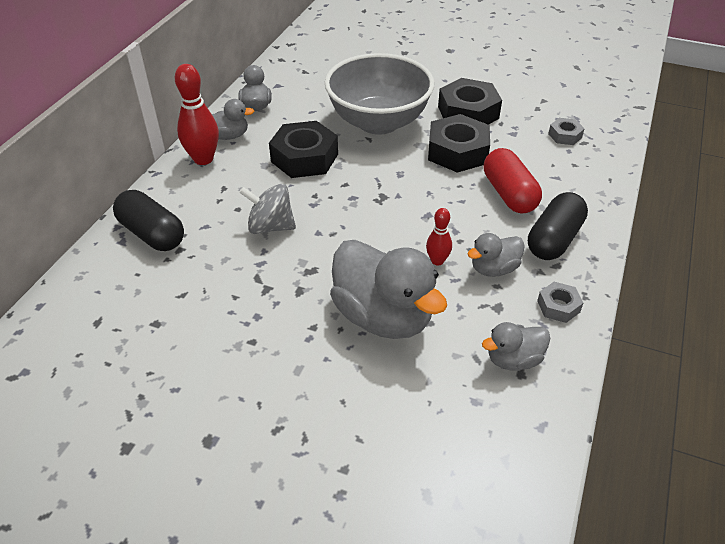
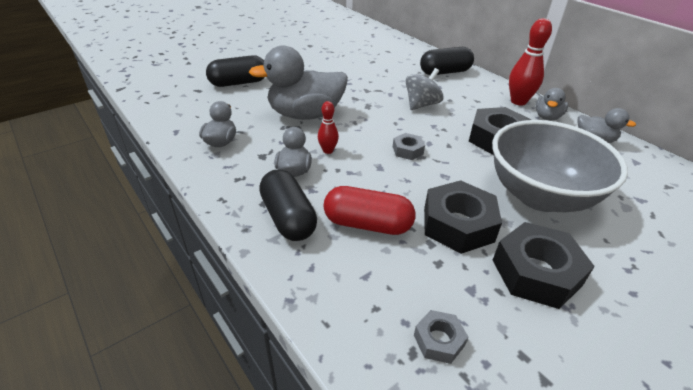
camera: 120 degrees right, 5 degrees down
(359, 453) = (239, 83): none -> black capsule
(558, 306) = (230, 180): grey nut -> grey nut (407, 150)

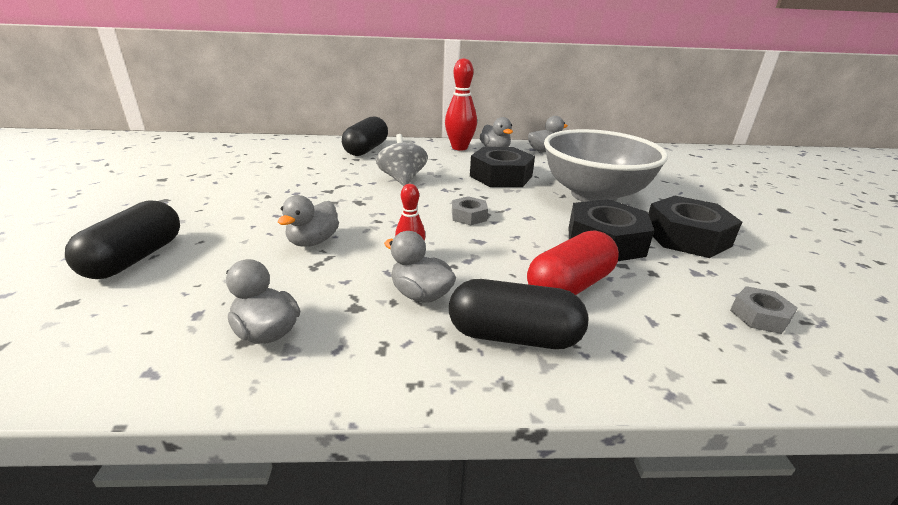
camera: 55 degrees left, 10 degrees down
(305, 115) = (313, 241): grey duck -> grey duck, size x0.51

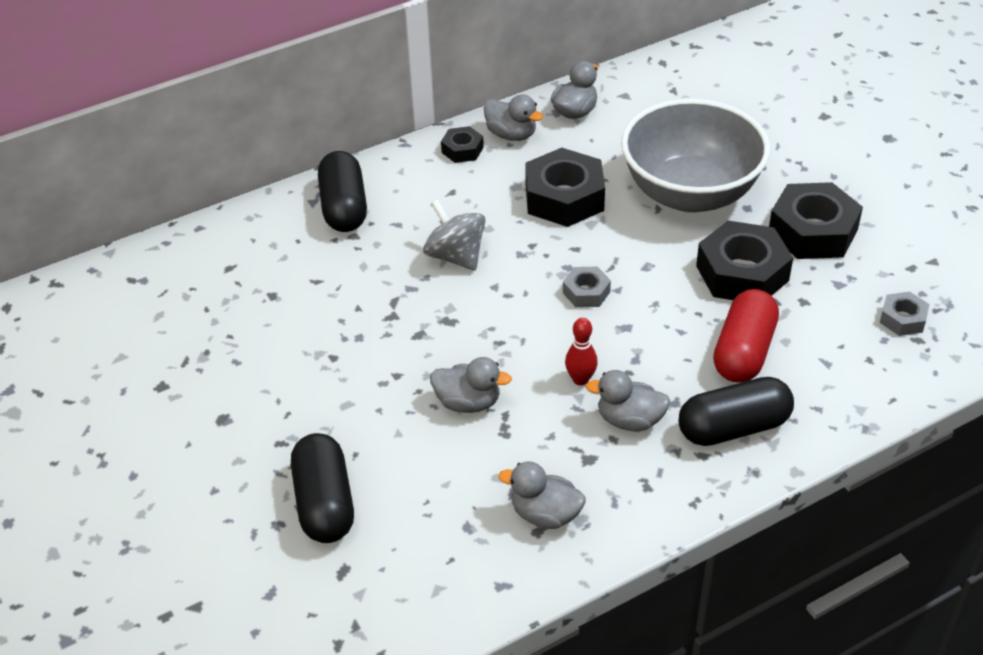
camera: 25 degrees left, 15 degrees up
(313, 241) = (468, 402): grey duck -> grey duck turned 75 degrees counterclockwise
(459, 148) = (462, 150): red bowling pin -> black nut

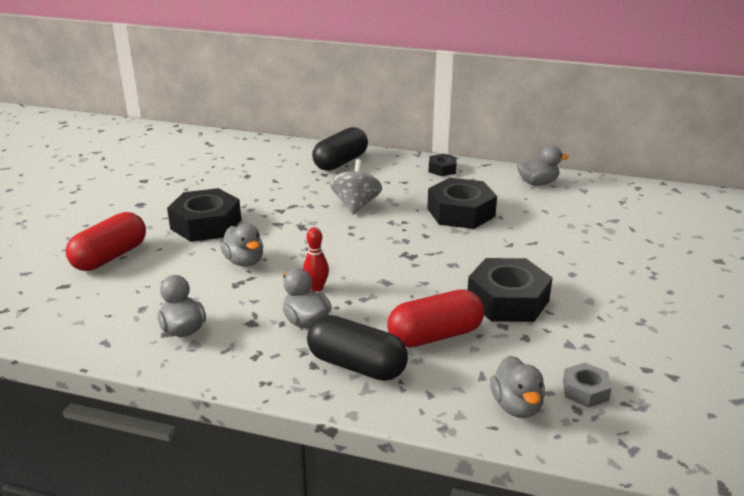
camera: 45 degrees right, 15 degrees down
(324, 503) = (110, 257): black capsule -> red capsule
(511, 135) = (481, 175): grey duck -> grey duck (516, 406)
(586, 292) = (394, 255): grey nut -> none
(690, 193) = (544, 248): grey bowl -> none
(812, 231) = (599, 308): black nut -> black nut (206, 224)

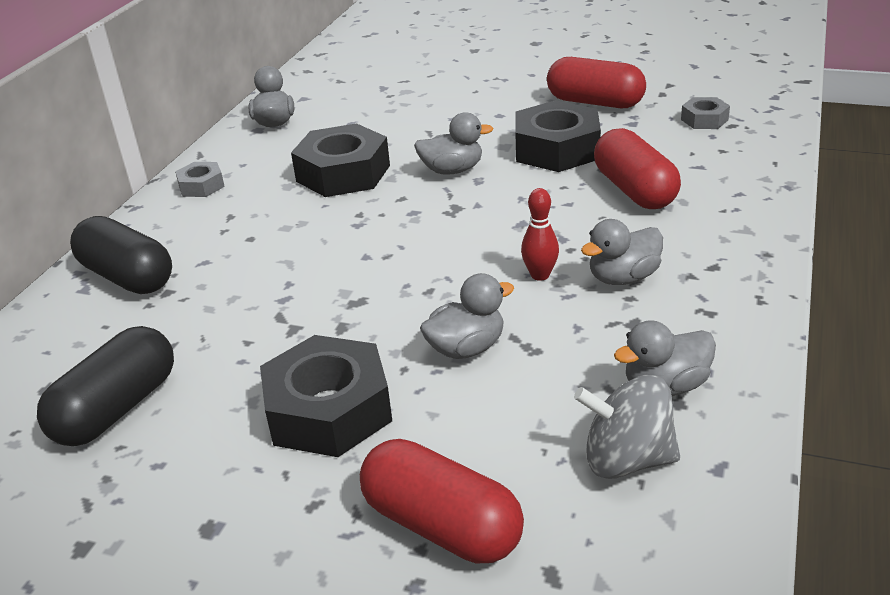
camera: 85 degrees left, 5 degrees up
(356, 205) = (297, 255): grey spinning top -> grey spinning top (627, 459)
(356, 365) = (705, 237): black capsule -> black capsule (117, 409)
(442, 169) = (201, 186): black nut -> grey nut
(516, 406) = (740, 150): grey duck -> grey duck (452, 170)
(611, 325) = (595, 102): none -> red capsule

